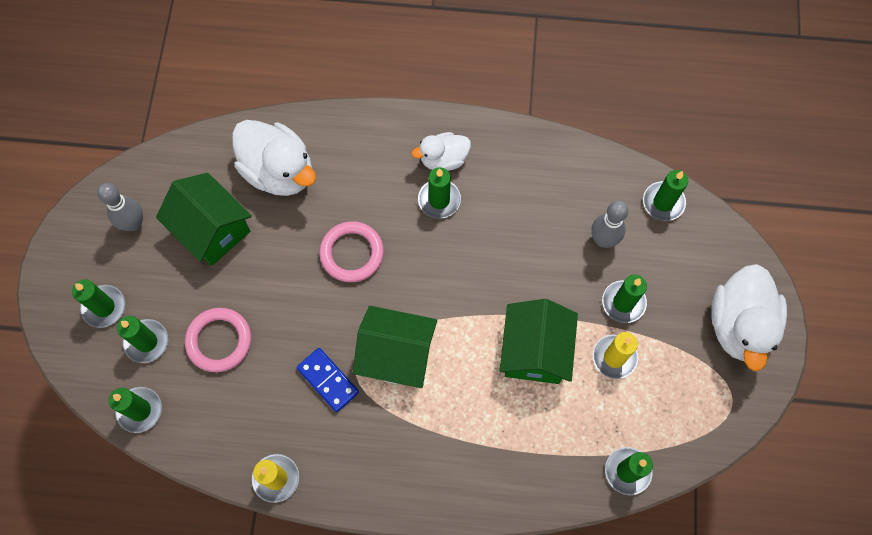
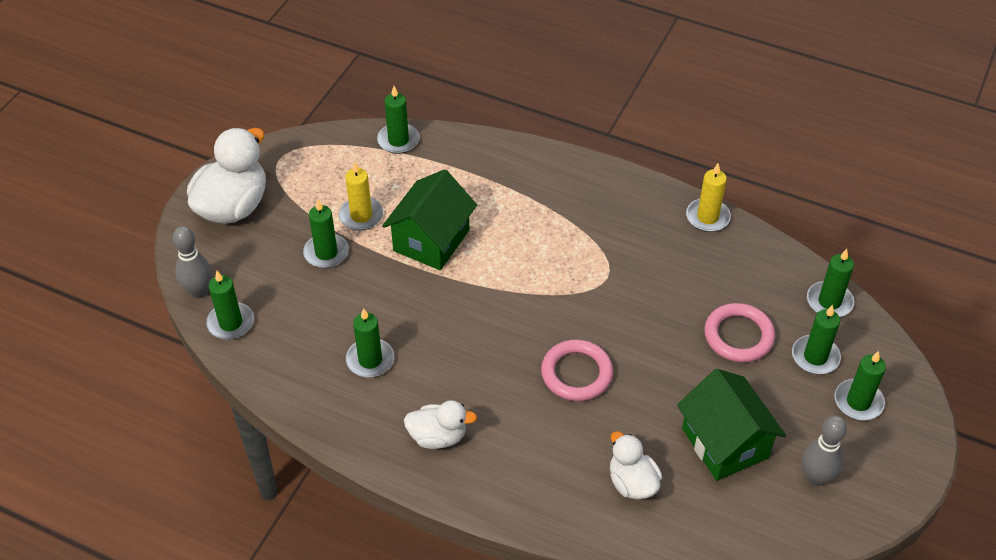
camera: 160 degrees left, 20 degrees down
(279, 171) = (632, 483): white duck -> white duck, size x0.58
(328, 380) = (638, 273): blue domino -> none
(397, 355) = (564, 274): green house -> none
(439, 200) = (462, 396): green candle -> green candle (370, 360)
(603, 240) = (312, 309): grey bowling pin -> grey bowling pin (199, 291)

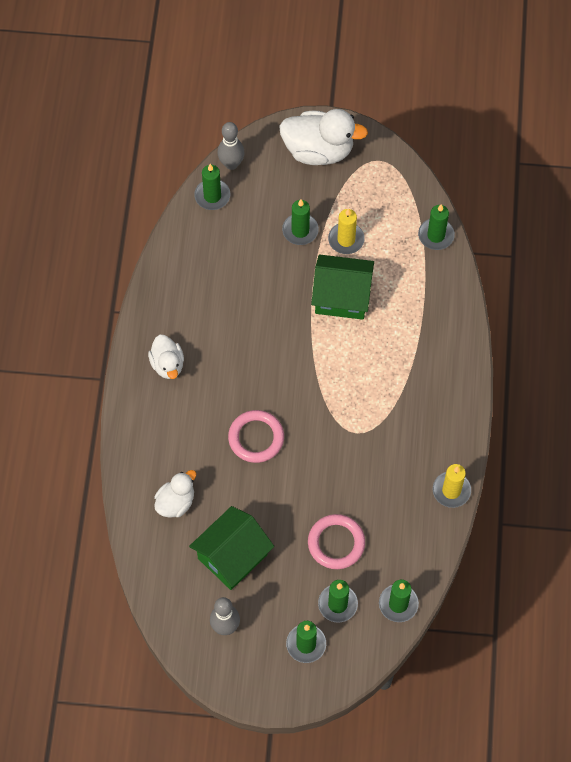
camera: 70 degrees right, 15 degrees up
(370, 360) = (215, 297): green candle -> none

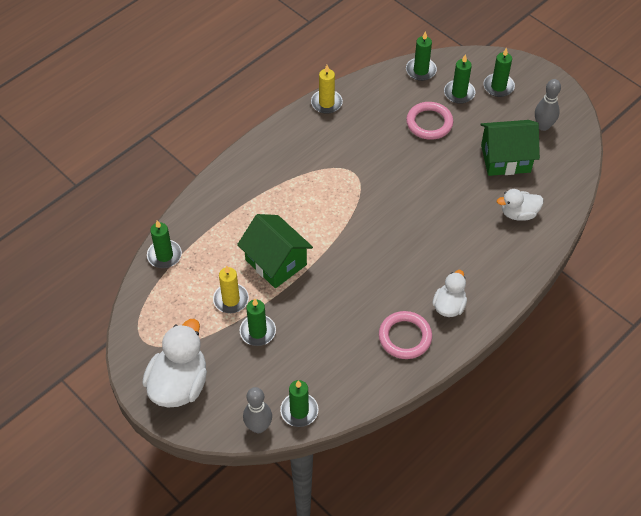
camera: 140 degrees left, 10 degrees down
(256, 438) = (426, 215): pink ring -> pink ring (405, 337)
(318, 150) = (179, 384): white duck -> white duck turned 60 degrees clockwise

